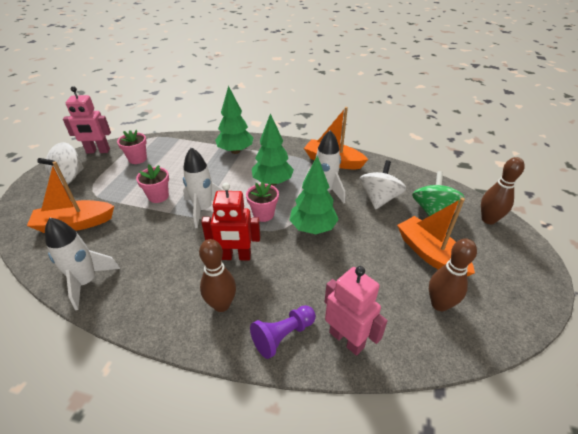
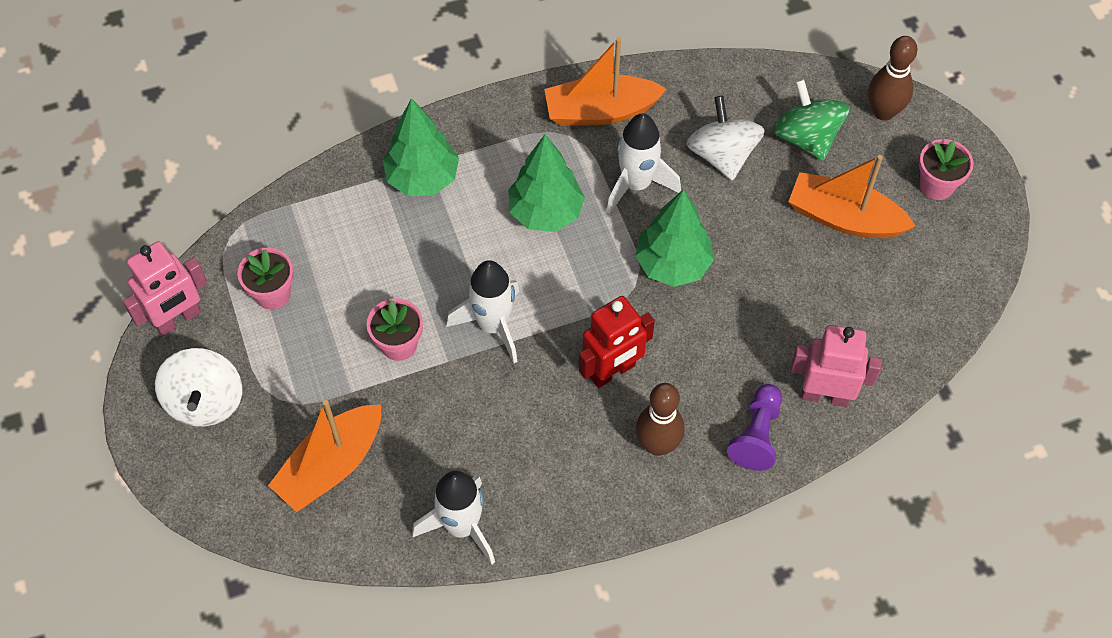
camera: 35 degrees left, 20 degrees up
(263, 214) = (586, 281): pink flower pot -> pink flower pot (936, 185)
(439, 304) = (893, 287): brown bowling pin -> none

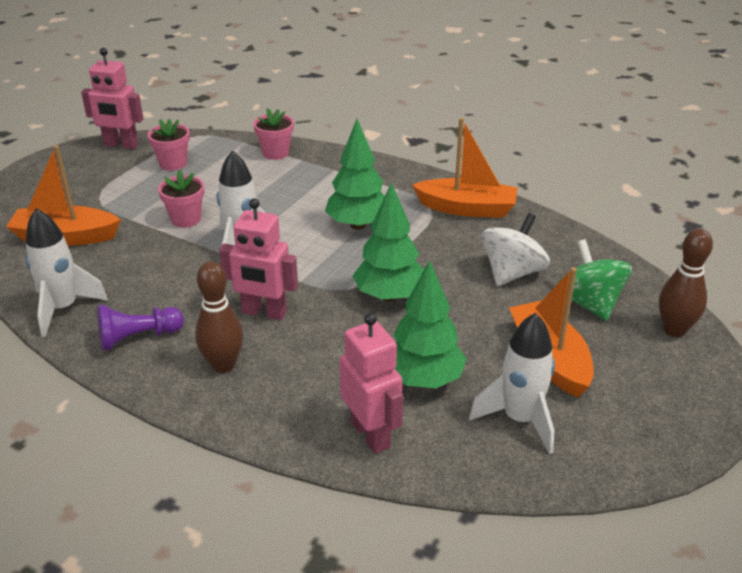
camera: 50 degrees right, 25 degrees down
(205, 401) = (72, 176): white spinning top -> none
(422, 178) = (320, 172): green tree -> green tree (423, 379)
(600, 111) = (467, 208): orange boat -> orange boat turned 150 degrees clockwise
(612, 371) = (264, 313): red robot -> pink robot
(636, 184) = (432, 249): white rocket -> white rocket (519, 419)
(757, 435) = (288, 414): purple pawn -> purple pawn (138, 337)
(806, 137) = (589, 303): green spinning top -> green spinning top turned 45 degrees counterclockwise
(936, 185) = (658, 395): pink flower pot -> pink flower pot (275, 153)

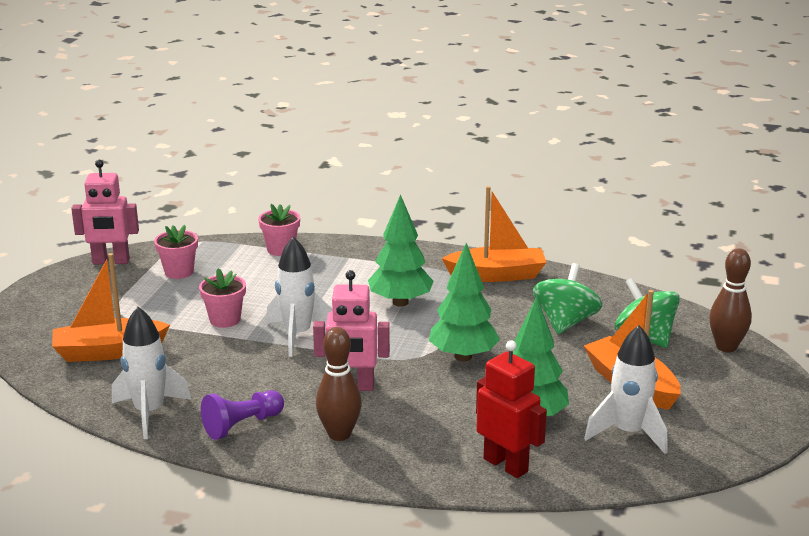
camera: 15 degrees left, 10 degrees down
(371, 434) = (506, 465): pink robot -> red robot
(512, 273) = (565, 322): white spinning top -> green spinning top

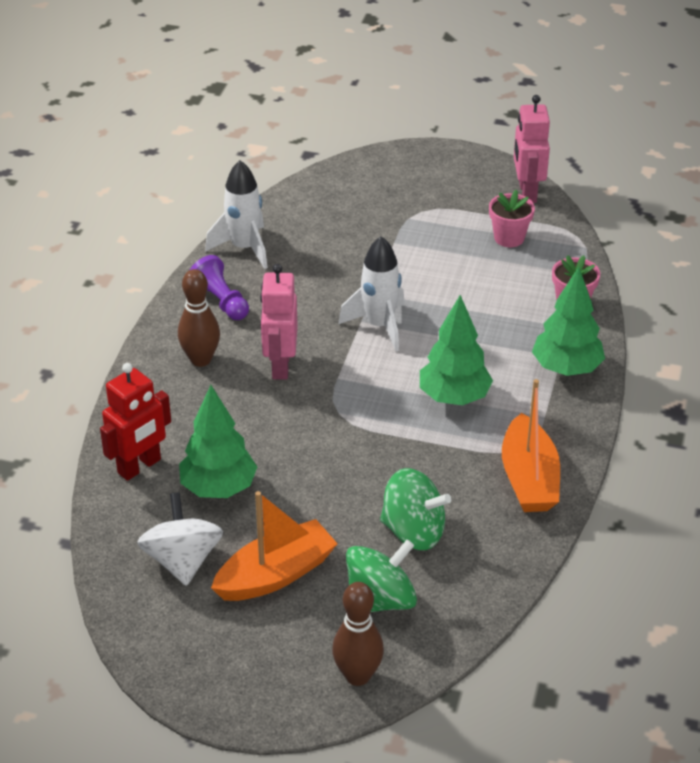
camera: 90 degrees right, 15 degrees up
(108, 351) = (347, 214): orange boat -> none
(225, 320) = (409, 276): pink flower pot -> none
(463, 357) = (336, 444): green tree -> green tree (566, 369)
(628, 433) = (182, 560): white rocket -> white spinning top

